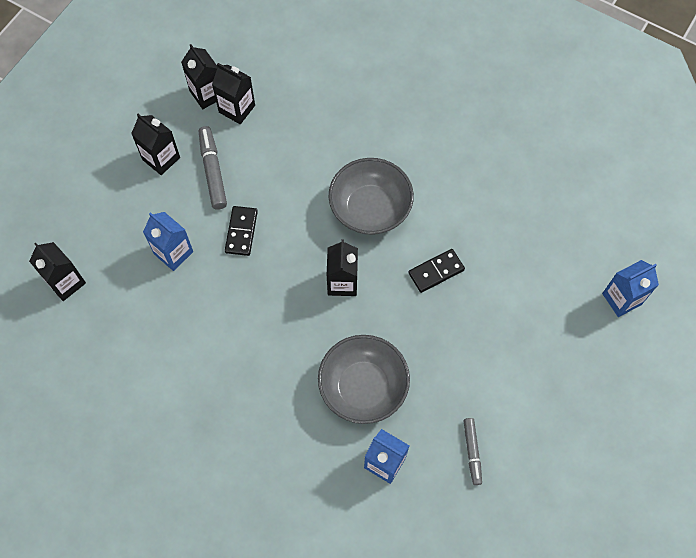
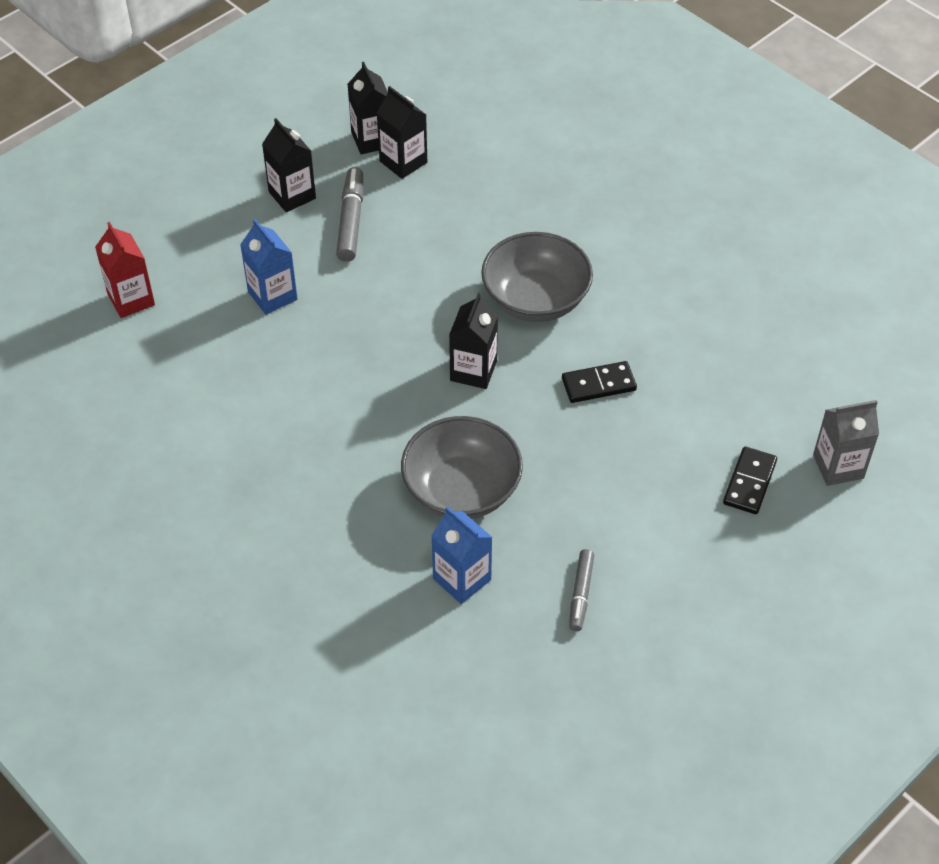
camera: 15 degrees right, 15 degrees down
(66, 282) = (131, 299): black carton -> red carton
(241, 232) = (364, 291): black domino -> black domino (749, 482)
(621, 299) = (838, 466): blue carton -> grey carton

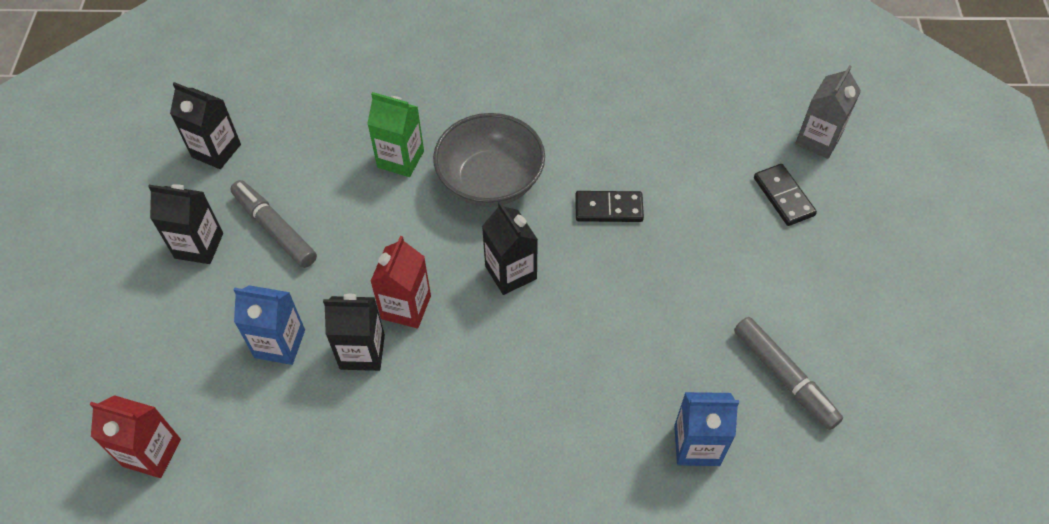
camera: 45 degrees left, 5 degrees up
(376, 337) = (406, 307): none -> red carton
(403, 162) = (263, 150): black carton -> black carton (362, 352)
(461, 490) = (613, 374): grey bowl -> none
(489, 237) = (400, 159): none -> green carton
(581, 594) = (784, 377): grey marker -> grey marker, size x1.53
(598, 384) = (608, 209): black domino -> black domino turned 60 degrees clockwise

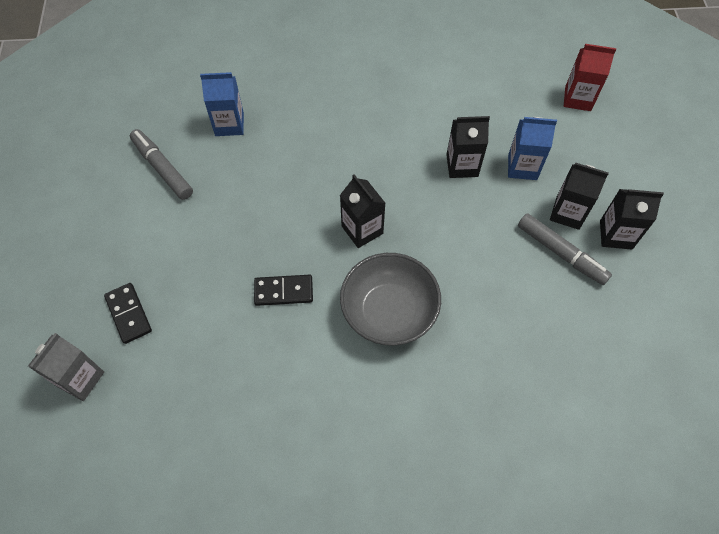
camera: 175 degrees right, 5 degrees up
(216, 151) = (645, 325): black carton -> black carton (567, 213)
(400, 159) = (474, 328): green carton -> none
(406, 307) = (438, 198): red carton -> none

